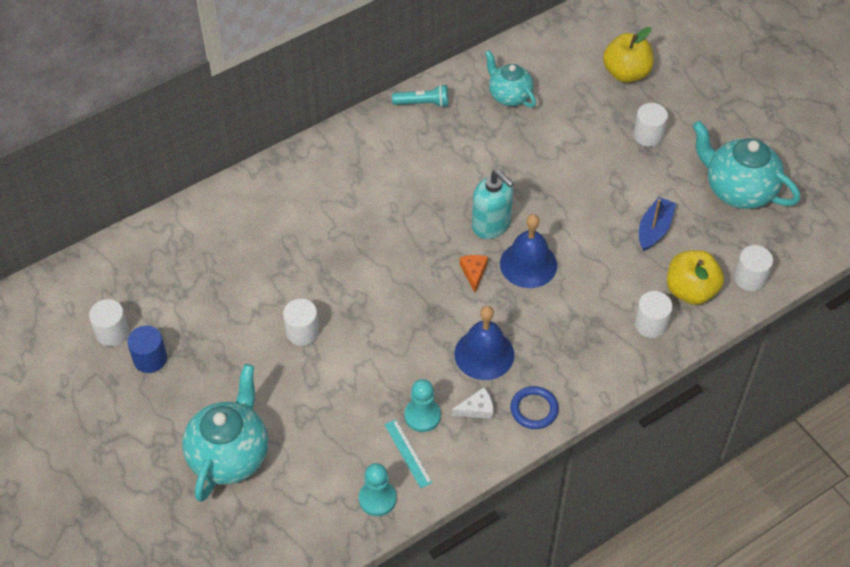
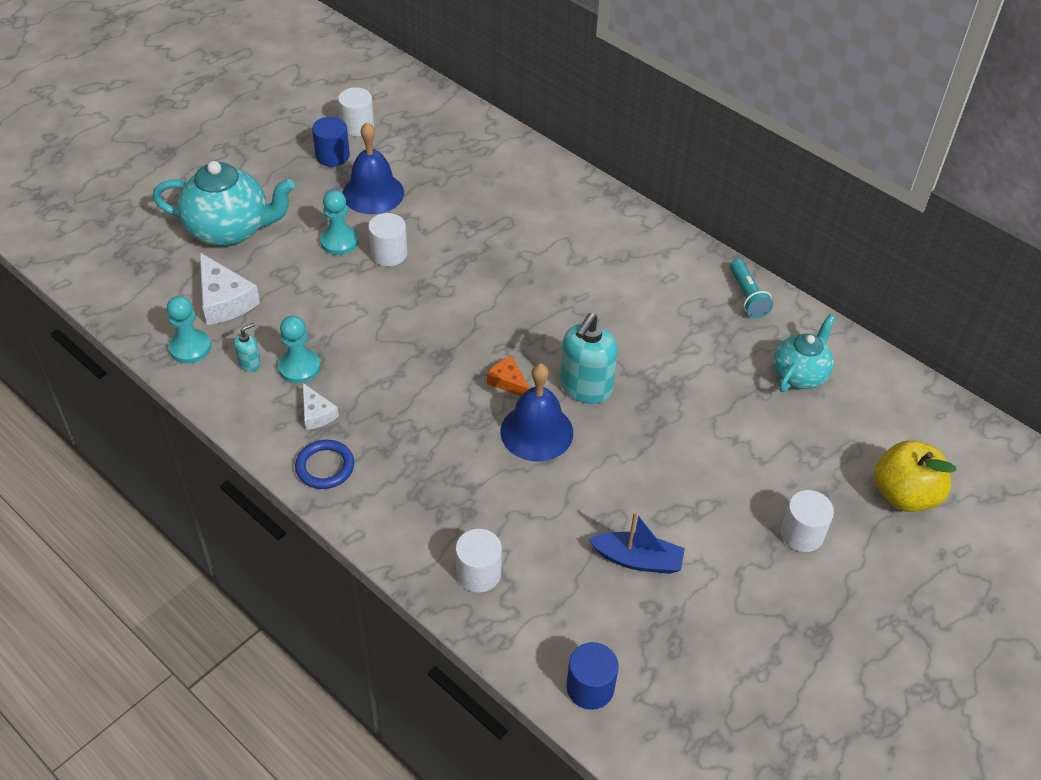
camera: 75 degrees right, 5 degrees down
(274, 368) = (339, 242): none -> turquoise pawn
(324, 467) = (224, 300): none -> white cheese
(408, 453) = (250, 363): turquoise ruler -> turquoise soap dispenser
(473, 273) = (508, 382): orange cheese -> orange cheese turned 120 degrees counterclockwise
(484, 354) = (394, 409): blue bell -> blue bell (373, 193)
(690, 291) = (546, 614): yellow apple -> none
(738, 190) = (747, 657): turquoise teapot -> none
(750, 278) = (590, 688): white cylinder -> blue cylinder

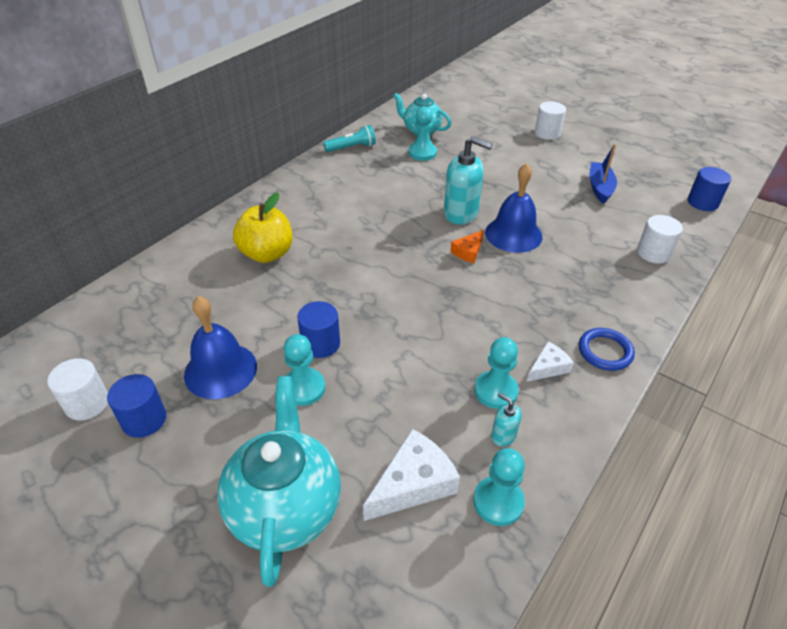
camera: 95 degrees left, 5 degrees down
(389, 254) = (320, 344): white cylinder -> blue cylinder
(735, 368) = (422, 153): none -> turquoise pawn
(904, 495) = (502, 103): yellow apple -> yellow apple (267, 254)

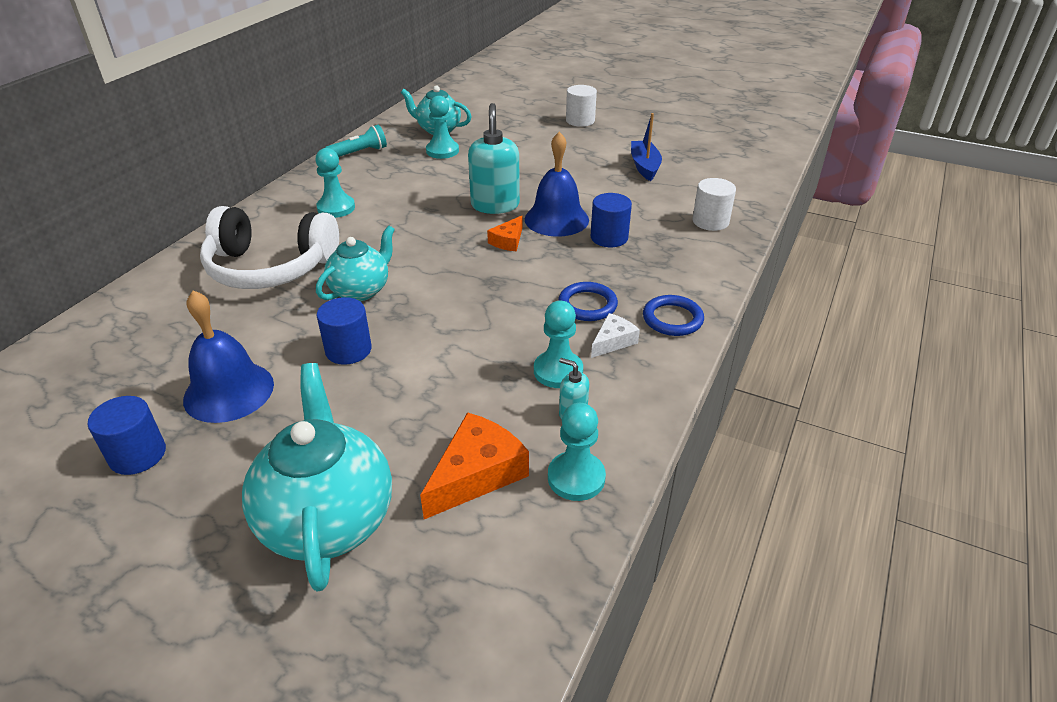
camera: 10 degrees left, 5 degrees down
(87, 403) = (60, 447): white cylinder -> none
(267, 254) = (271, 267): yellow apple -> white headphones
(303, 388) = (333, 397): turquoise pawn -> turquoise pawn (336, 208)
(338, 286) = (361, 290): none -> turquoise teapot
(413, 483) = (477, 474): white cheese -> orange cheese
(461, 213) = (495, 205): turquoise soap dispenser -> turquoise soap dispenser turned 105 degrees counterclockwise
(530, 326) = (587, 305): none -> blue ring
(702, 202) = (754, 170): blue cylinder -> blue cylinder (609, 237)

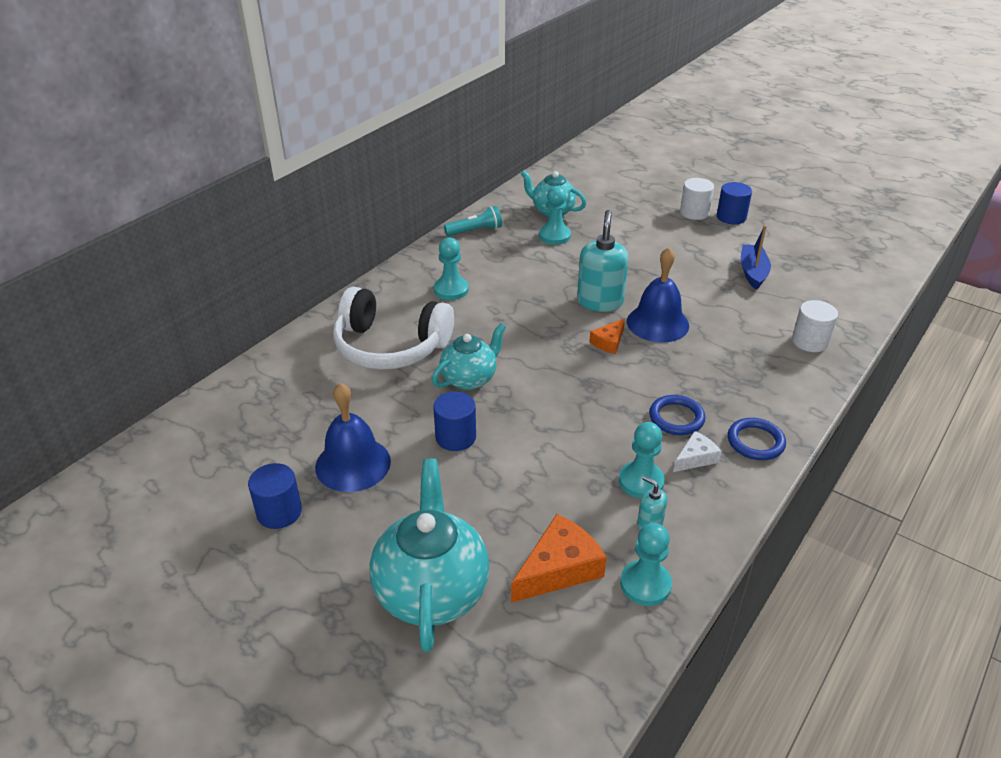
camera: 10 degrees right, 0 degrees up
(609, 237) = (706, 349): blue cylinder -> blue cylinder (731, 217)

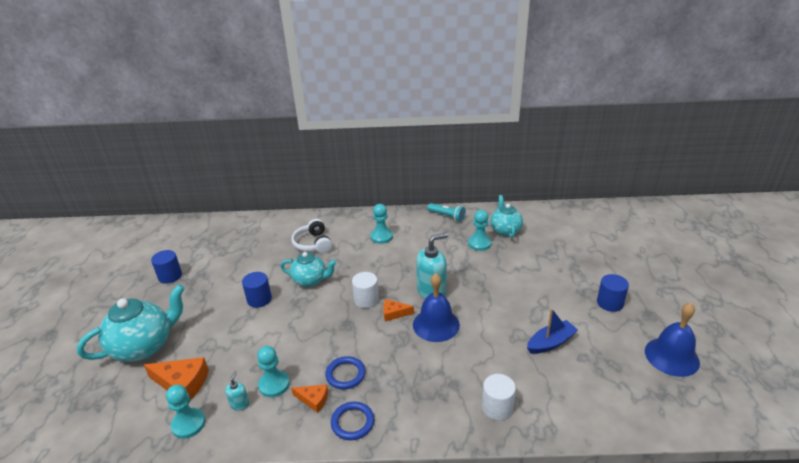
camera: 55 degrees right, 5 degrees down
(353, 464) = (215, 279): blue bell -> blue bell (671, 356)
(390, 346) = (313, 244): white headphones -> white headphones, size x0.62
(694, 212) = (589, 284): white cylinder -> white cylinder (366, 300)
(695, 458) = (313, 400): white cheese -> orange cheese

